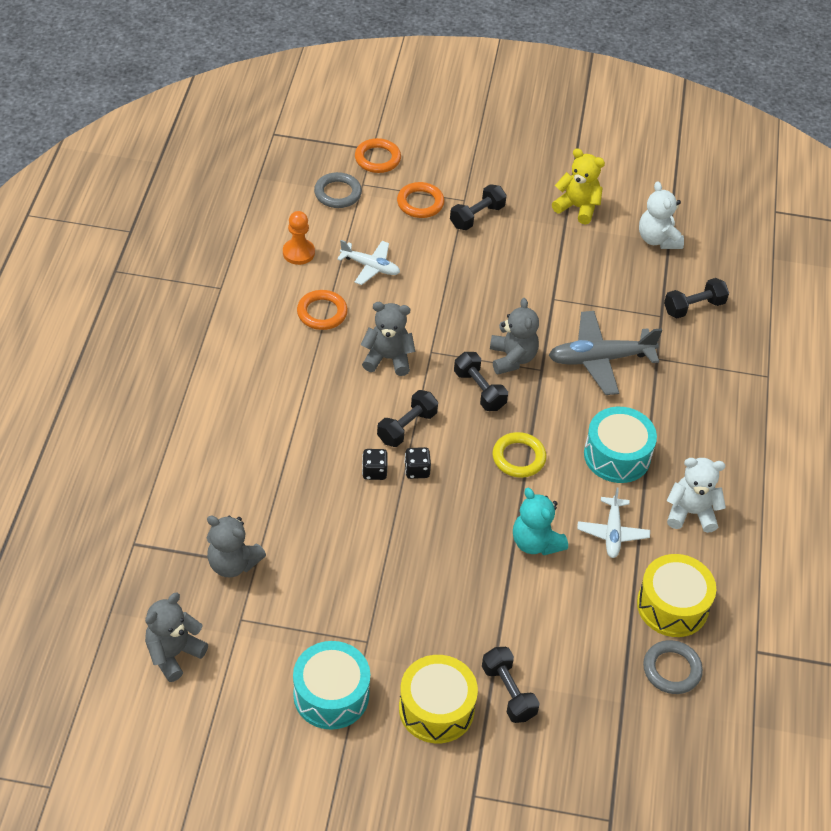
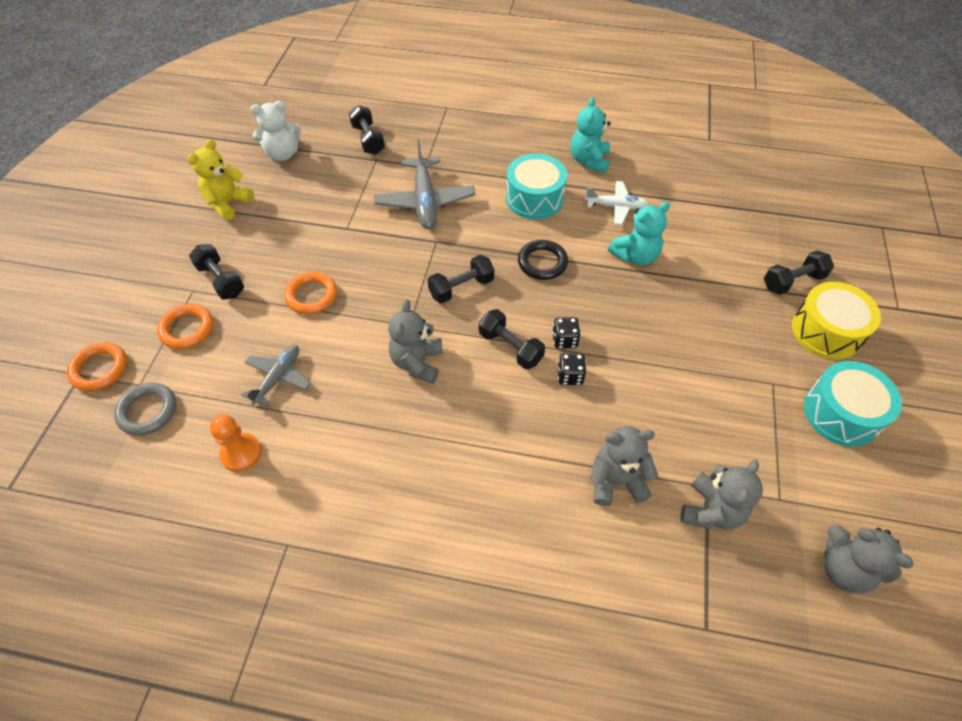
camera: 85 degrees left, 5 degrees up
(322, 313) = (344, 426): orange ring -> orange ring (312, 296)
(370, 267) = (278, 377): white plane -> grey plane
(512, 358) = (421, 261): grey teddy bear -> grey teddy bear (616, 481)
(518, 458) = (542, 262): yellow ring -> black ring
(671, 669) = (739, 184): grey ring -> none
(672, 605) = (680, 178): yellow drum -> none
(691, 513) = (589, 161): white teddy bear -> turquoise teddy bear

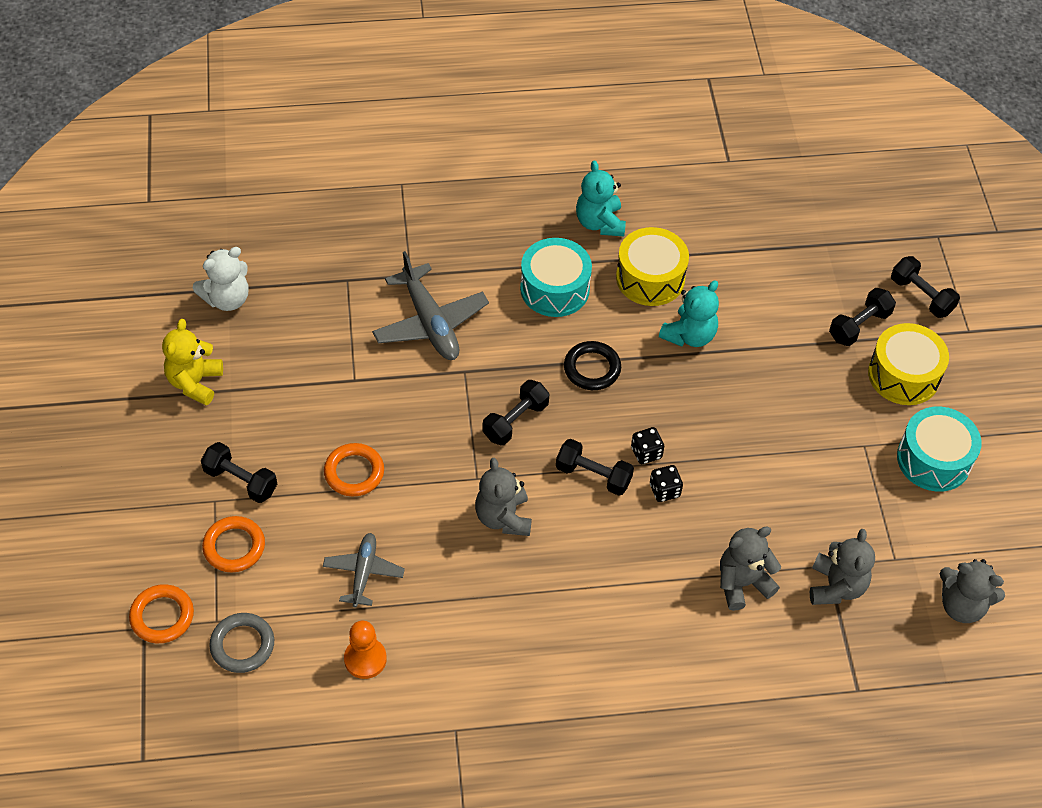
camera: 20 degrees left, 0 degrees up
(368, 139) = (324, 254): black dumbbell -> black dumbbell (921, 296)
(616, 207) = (650, 278): white plane -> yellow drum

